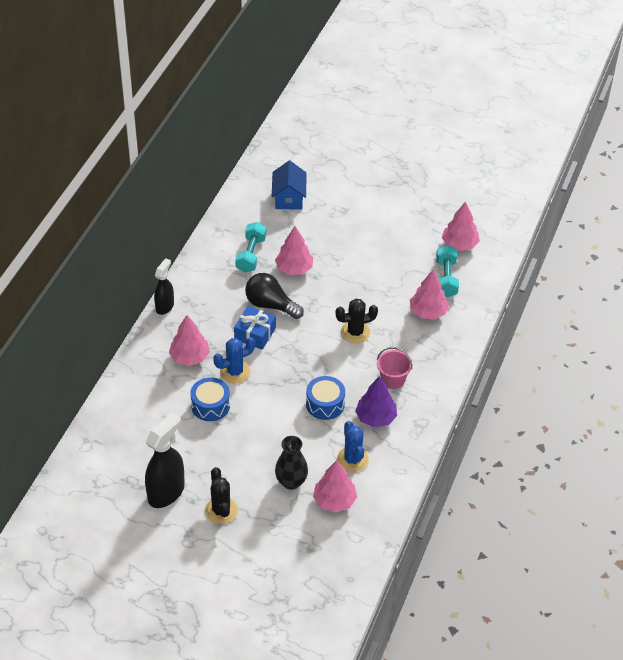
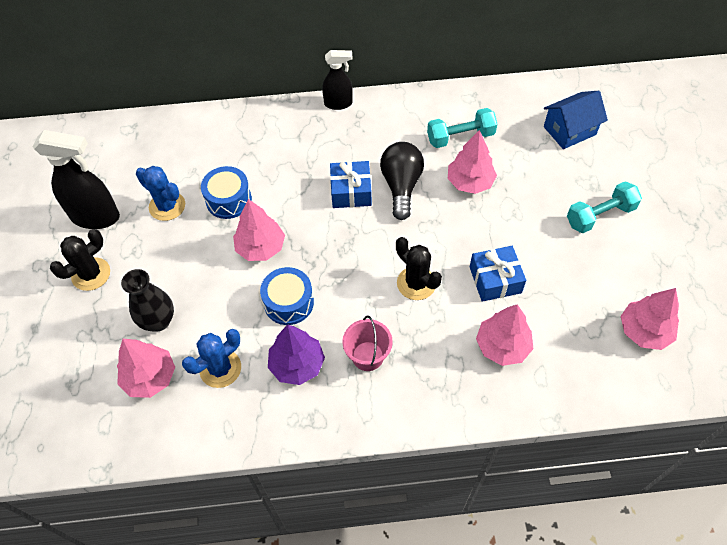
camera: 65 degrees right, 10 degrees up
(189, 357) = (284, 153): pink tree -> pink tree (261, 247)
(235, 372) = (287, 199): blue cactus -> blue cactus (167, 206)
(379, 293) = (495, 280): none -> blue gift
(446, 278) = (574, 342): turquoise dumbbell -> turquoise dumbbell (600, 215)

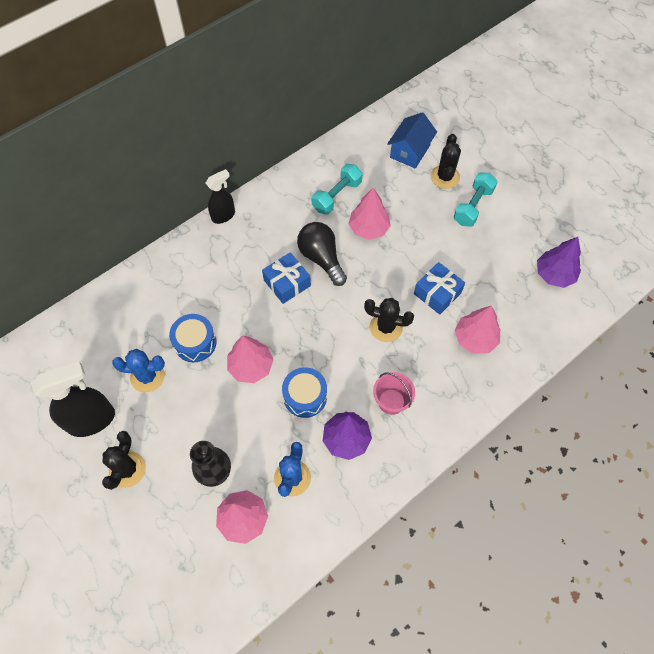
camera: 35 degrees left, 5 degrees up
(590, 172) = (445, 177): none -> black cactus
(644, 331) = (554, 274): pink tree -> purple tree

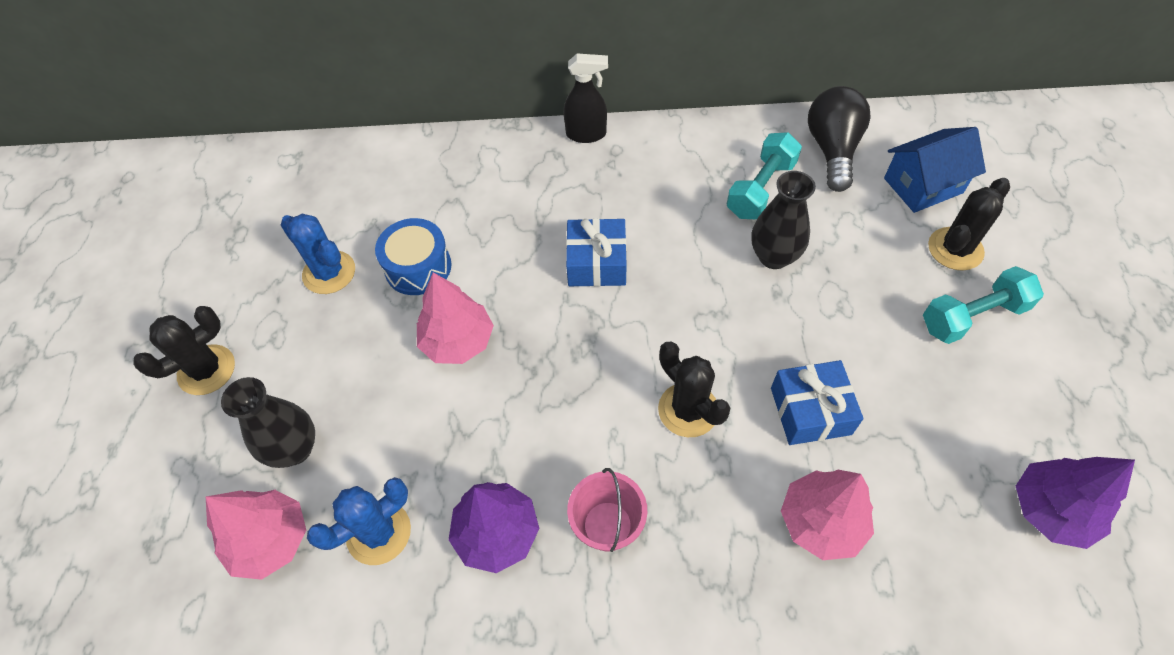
camera: 40 degrees right, 5 degrees down
(92, 420) = (226, 284): black spray bottle -> none
(305, 396) = (492, 430): blue drum -> none
(321, 258) = (671, 258): black light bulb -> black light bulb (832, 150)
(337, 196) = (761, 189): turquoise dumbbell -> turquoise dumbbell turned 45 degrees counterclockwise
(369, 228) = (773, 256): pink tree -> black vase

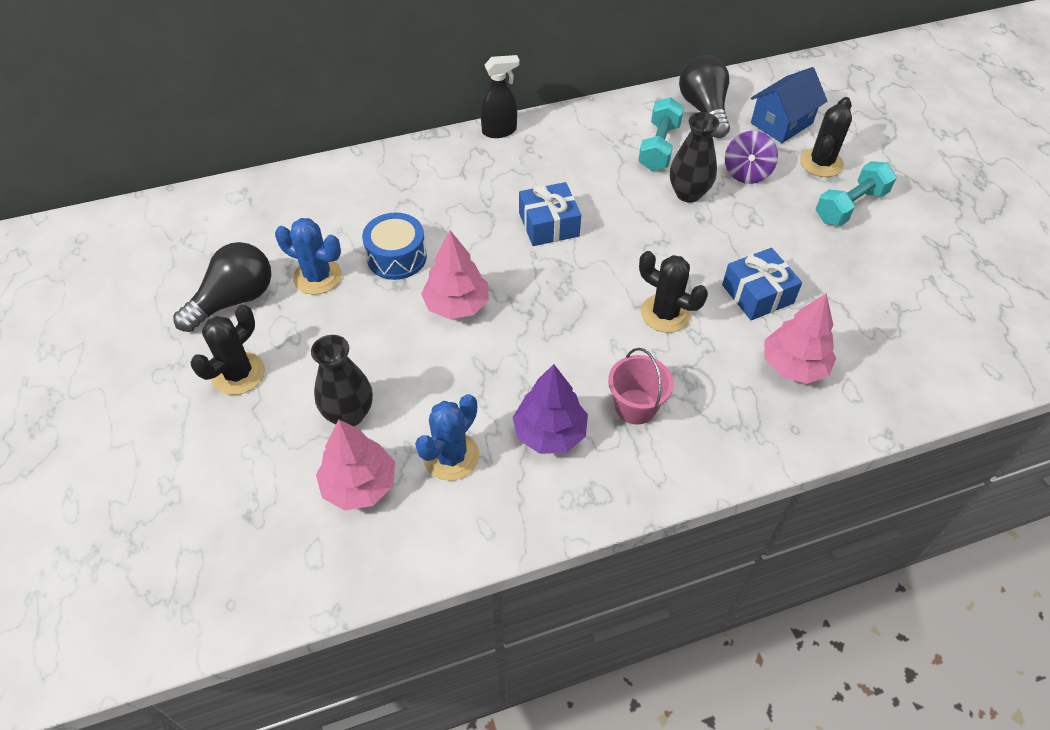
camera: 20 degrees left, 5 degrees down
(237, 281) = (234, 300): none -> black light bulb
(855, 244) = (746, 173): none -> purple spinning top
(1051, 510) = (948, 320): purple tree -> none

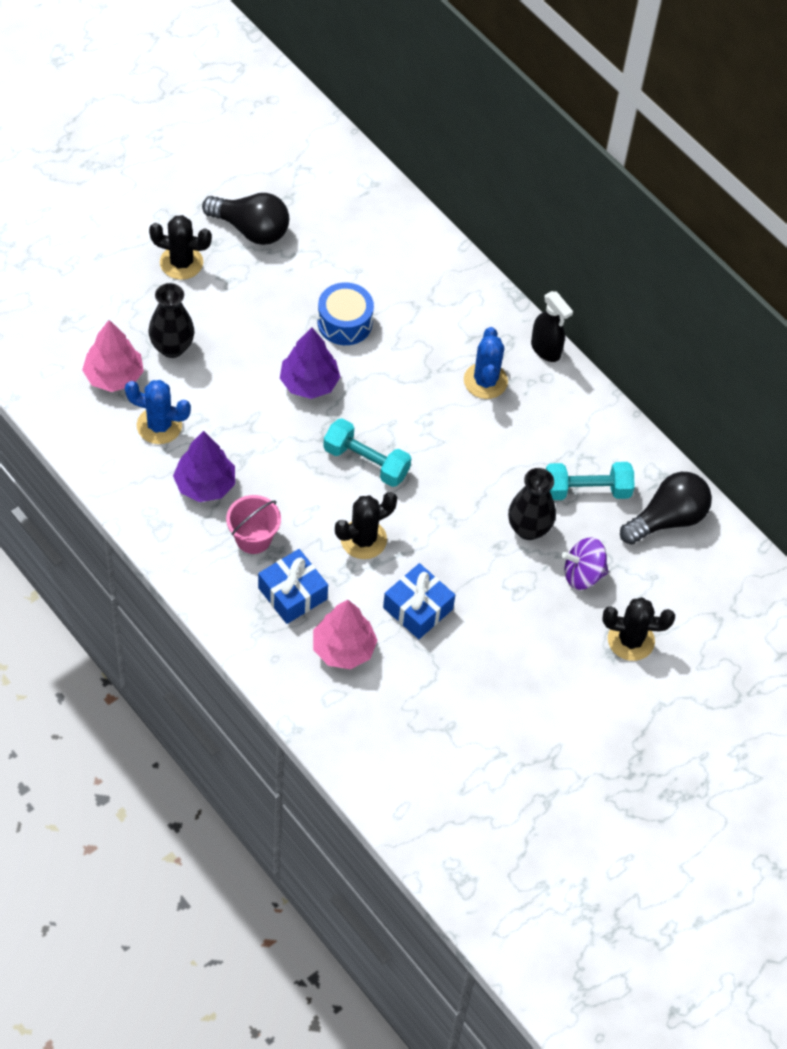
camera: 65 degrees right, 5 degrees up
(317, 276) = (299, 275): blue cactus -> blue cactus (485, 381)
(456, 305) = (309, 383): pink tree -> purple tree
(549, 224) = (434, 424): blue gift -> blue gift (292, 593)
(665, 313) = (363, 539): black cactus -> black cactus turned 45 degrees clockwise
(781, 123) = (680, 595): blue house -> none
(850, 206) = (574, 673): turquoise dumbbell -> turquoise dumbbell (366, 462)

